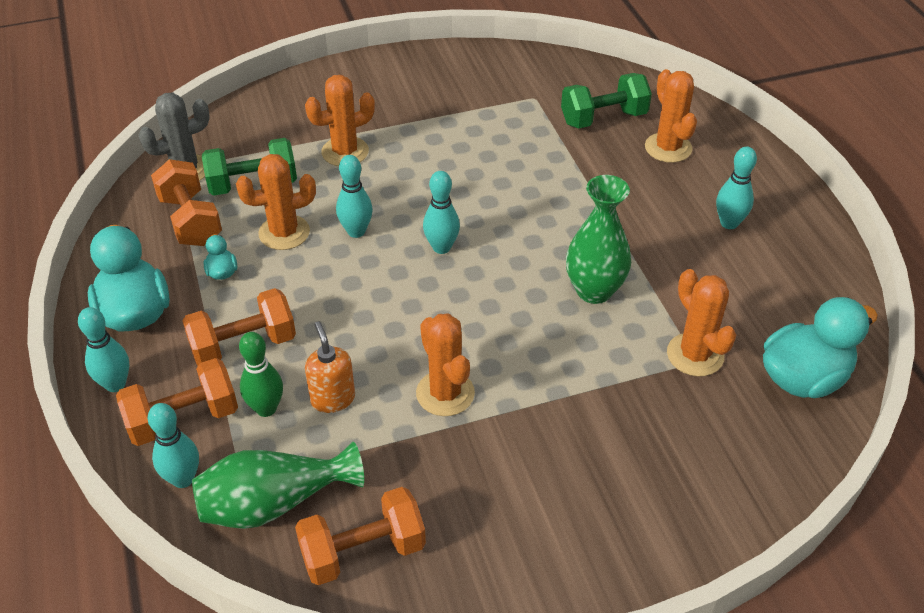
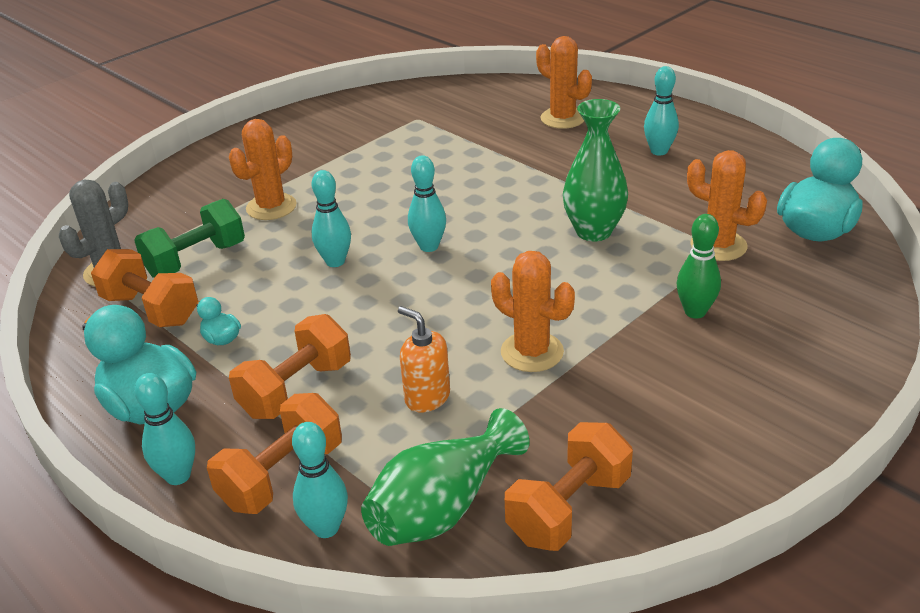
camera: 25 degrees left, 10 degrees down
(266, 408) = (365, 432): green bowling pin -> green bowling pin (695, 312)
(284, 233) = (262, 286): orange cactus -> none
(603, 118) = (490, 115): green dumbbell -> none

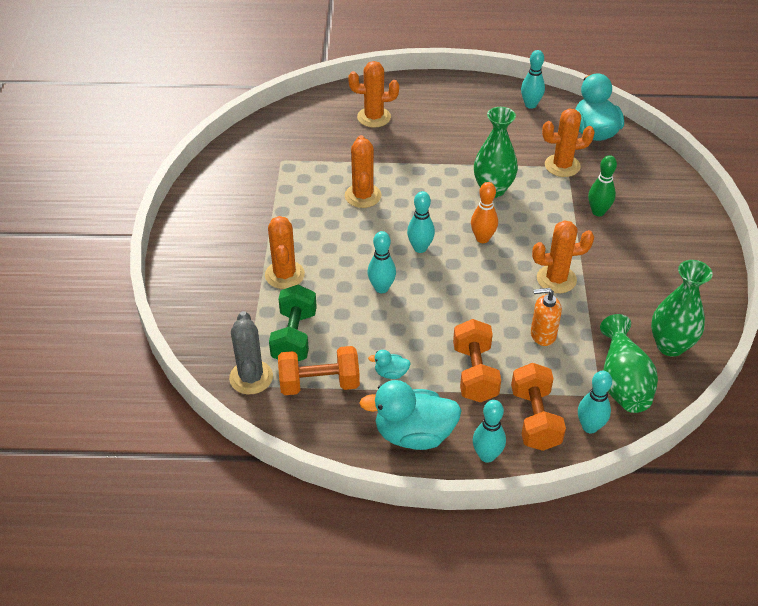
camera: 45 degrees left, 10 degrees up
(445, 177) = (363, 196): none -> orange cactus
(508, 270) = (482, 238): none -> orange bowling pin
(568, 508) = (670, 345): orange dumbbell -> green vase
(659, 151) = (458, 116): turquoise bowling pin -> turquoise bowling pin (530, 105)

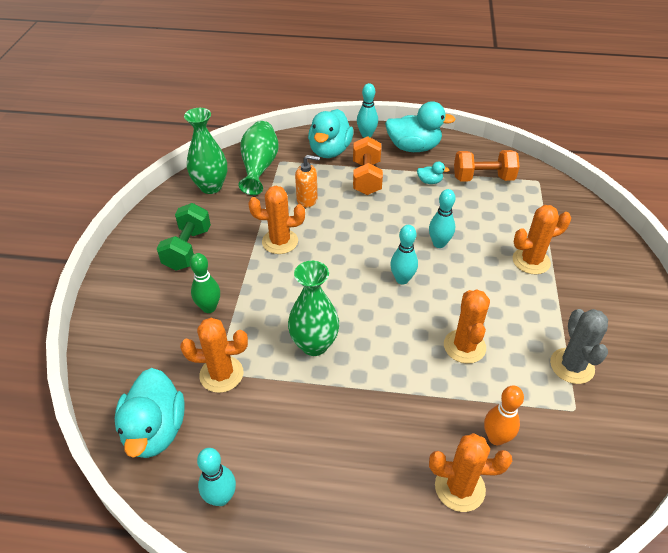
camera: 175 degrees left, 0 degrees up
(251, 377) = (536, 185): grey cactus -> grey cactus (572, 366)
(284, 275) = (531, 261): orange cactus -> orange cactus turned 75 degrees clockwise
(294, 337) = (509, 209): green dumbbell -> green dumbbell (187, 249)
(482, 238) = (338, 285): orange bowling pin -> orange bowling pin (496, 438)
(535, 419) = (330, 151): orange dumbbell -> turquoise duck
(590, 427) = (294, 145): turquoise bowling pin -> none

